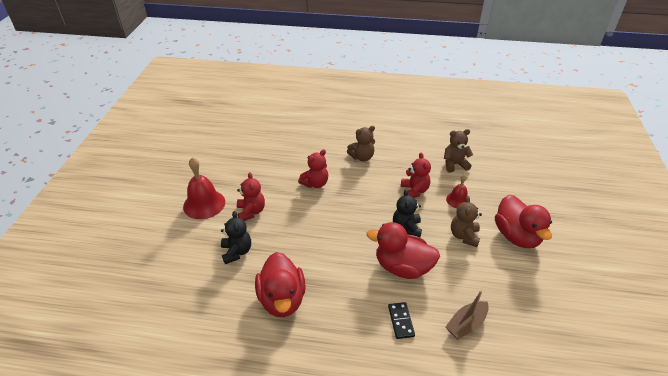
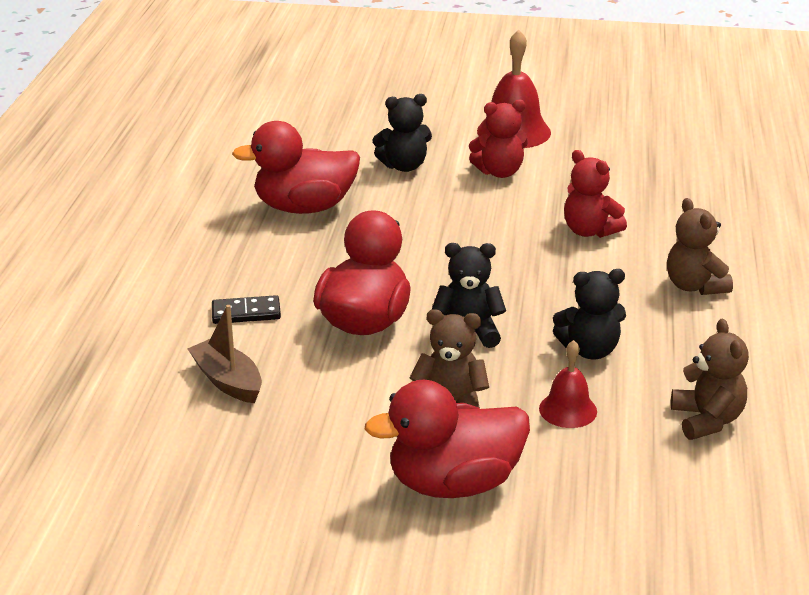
camera: 90 degrees right, 10 degrees down
(414, 191) = (589, 350): red teddy bear -> black teddy bear

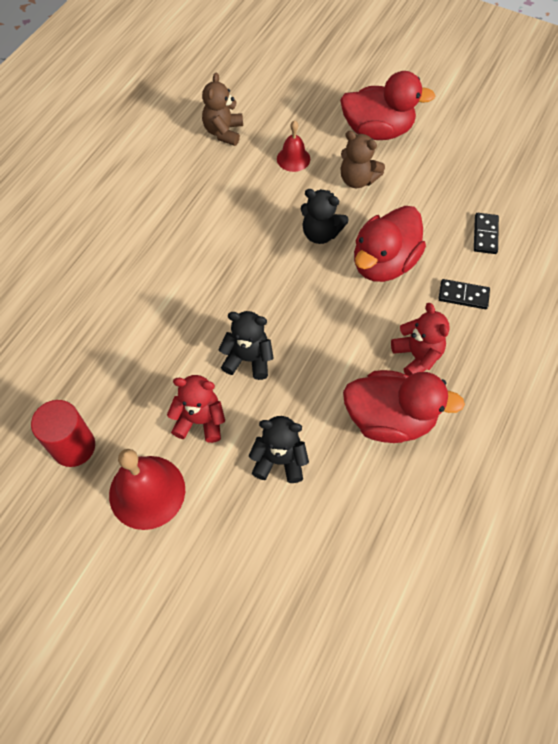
camera: 160 degrees left, 30 degrees up
(228, 381) = (485, 235): brown boat -> black domino
(589, 231) = (178, 313): red teddy bear -> red teddy bear (417, 356)
(589, 350) = (254, 197): black teddy bear -> black teddy bear (248, 359)
(604, 139) = (73, 446): none -> red cylinder
(694, 286) = (149, 232): brown teddy bear -> none

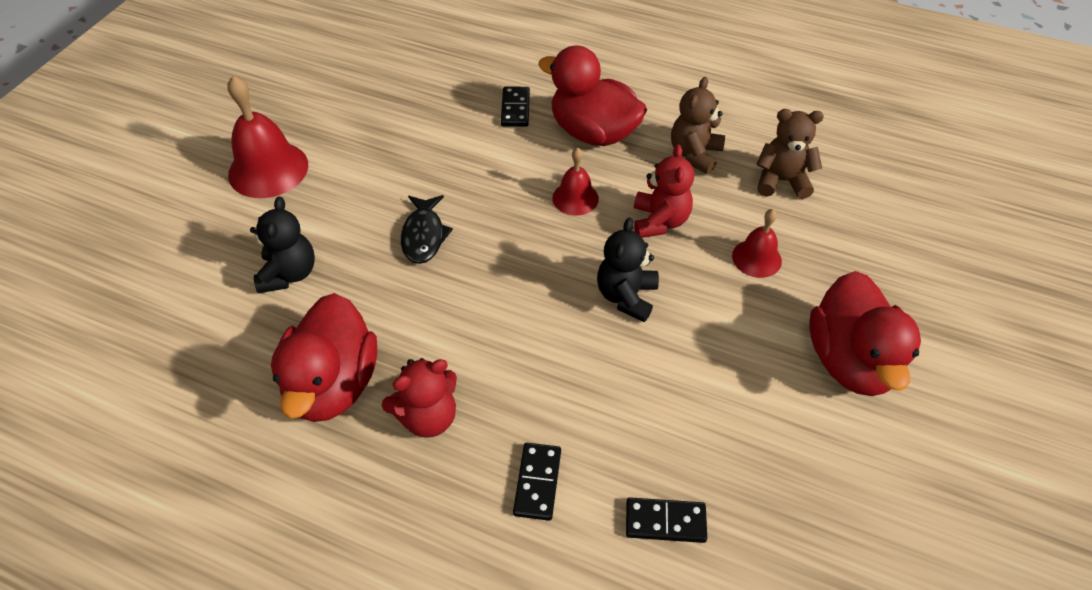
camera: 85 degrees right, 10 degrees down
(73, 446) = (324, 112): red cylinder -> none
(107, 288) = (515, 109): none -> black domino
(200, 421) = (345, 201): red teddy bear -> red teddy bear (659, 221)
(222, 254) = (575, 198): none -> red bell
(248, 359) = (424, 235): black teddy bear -> black fish
(357, 180) = (738, 337): brown teddy bear -> brown teddy bear (694, 154)
(384, 263) = (586, 374): red duck -> red duck (593, 132)

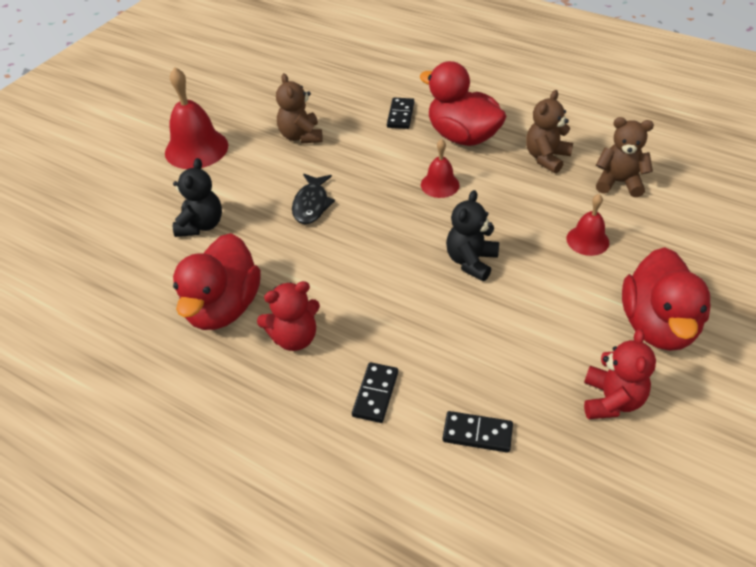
camera: 10 degrees right, 5 degrees down
(397, 144) = (301, 136): none -> brown teddy bear
(659, 221) = (508, 206): red teddy bear -> red teddy bear (611, 400)

